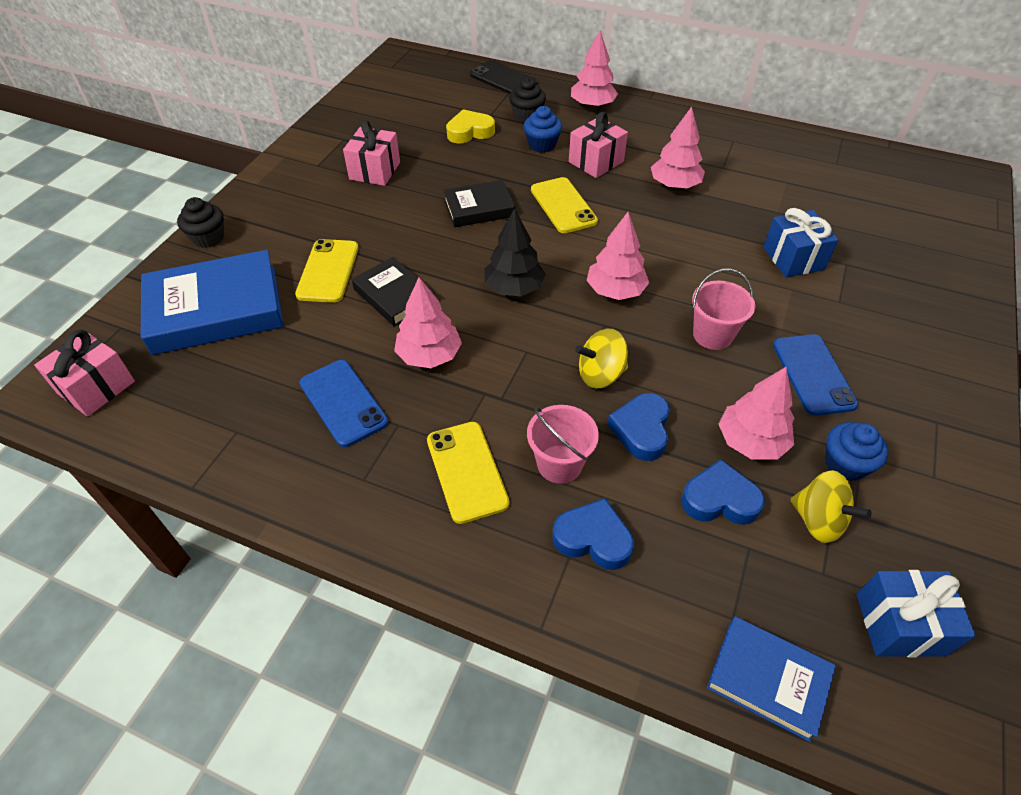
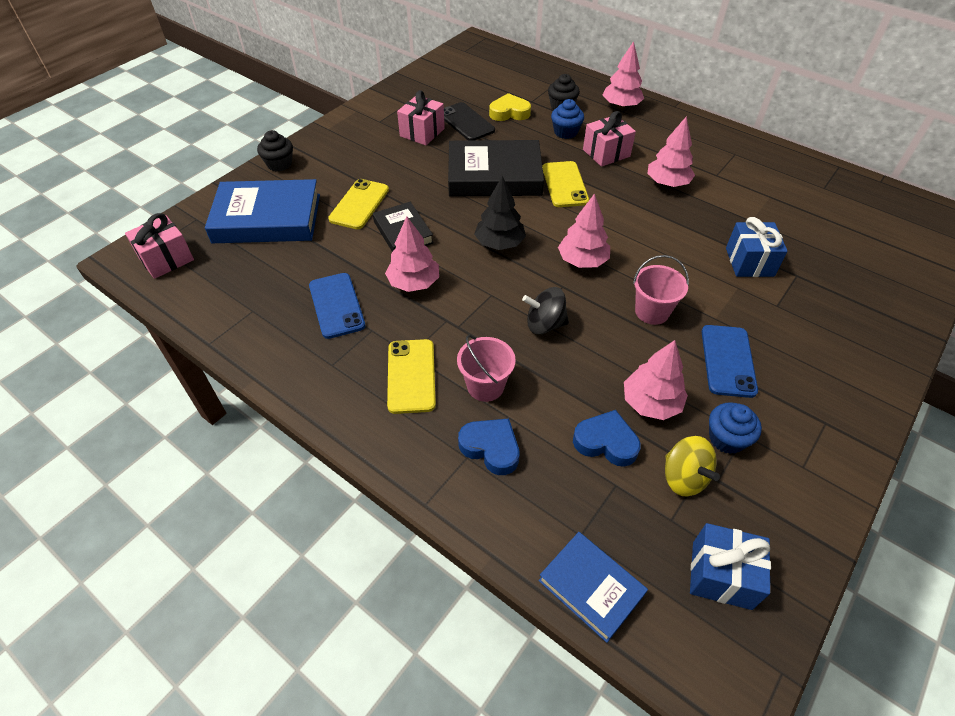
camera: 15 degrees right, 0 degrees up
(479, 208) = (494, 175): black book -> black book, size x1.75
(503, 79) = (553, 73): black phone -> black phone (466, 122)
(600, 374) = (544, 324): yellow spinning top -> black spinning top
(641, 430) = (562, 374): blue heart -> none

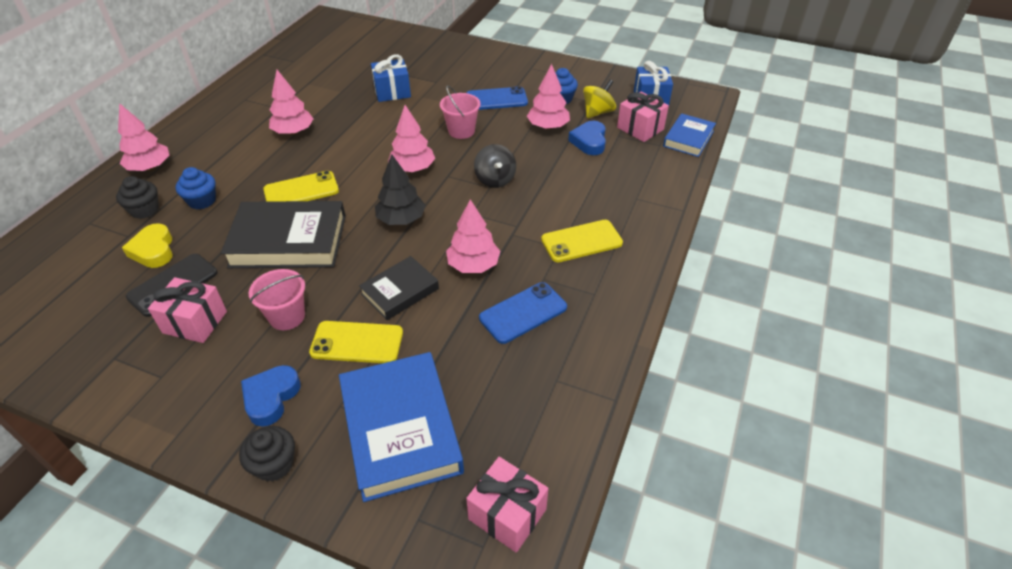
camera: 105 degrees left, 5 degrees down
(485, 386) = (571, 200): pink bucket -> pink bucket (287, 316)
(491, 448) = (623, 188): blue heart -> blue heart (271, 397)
(494, 175) = (288, 241): black book -> black book turned 75 degrees counterclockwise
(606, 153) = (244, 170): pink gift -> pink gift (640, 128)

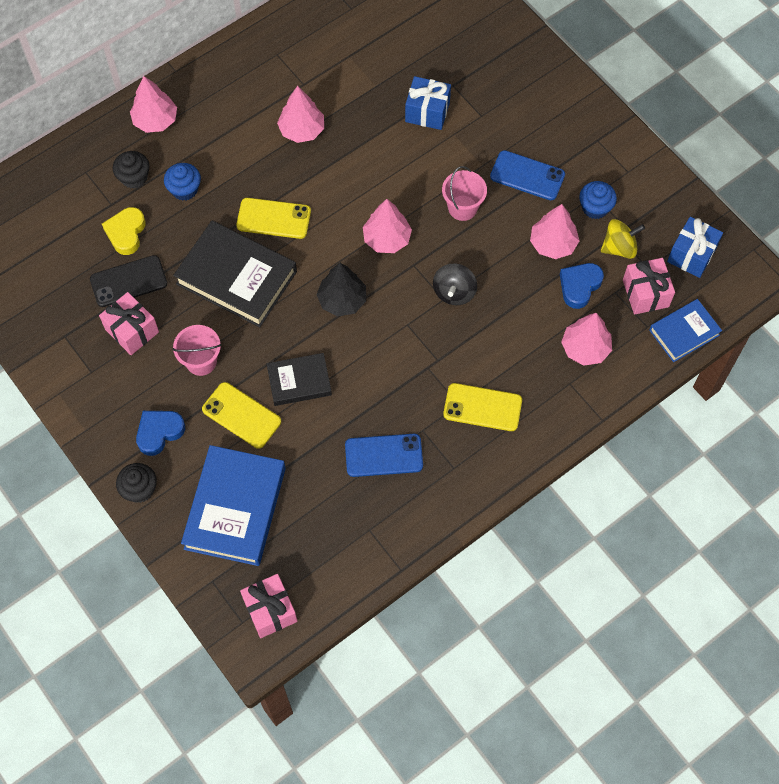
camera: 30 degrees right, 20 degrees up
(473, 265) = (373, 385): pink tree -> pink tree (585, 348)

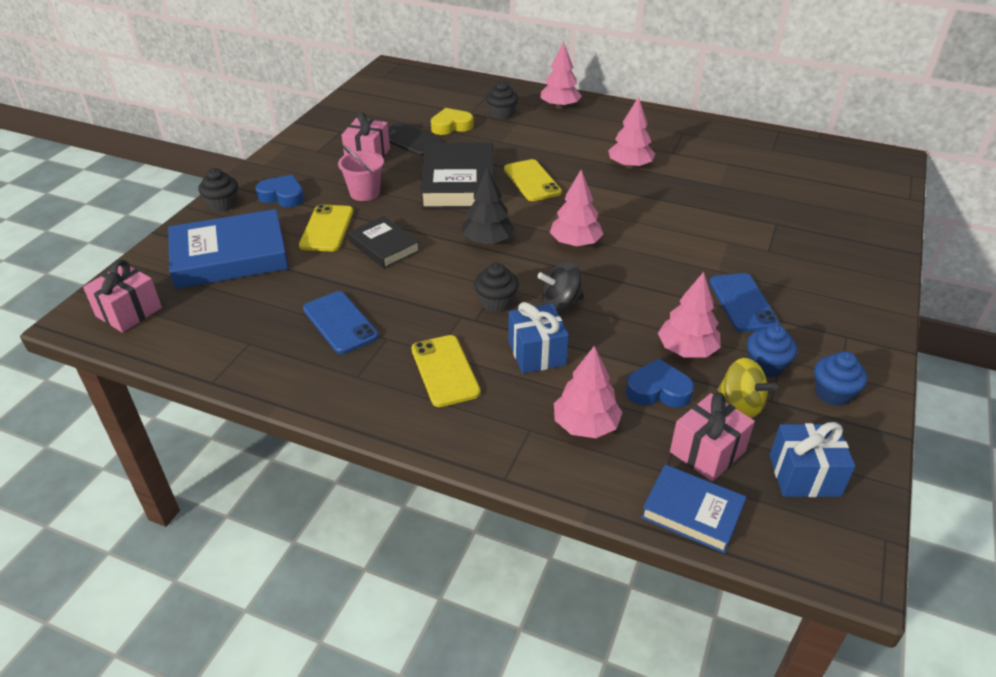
camera: 60 degrees right, 25 degrees down
(184, 189) = (514, 136): blue cupcake -> blue cupcake (833, 393)
(426, 335) = (496, 302): none -> black cupcake
(427, 112) = (730, 219): blue gift -> blue gift (537, 353)
(462, 208) = (658, 275): pink bucket -> none

